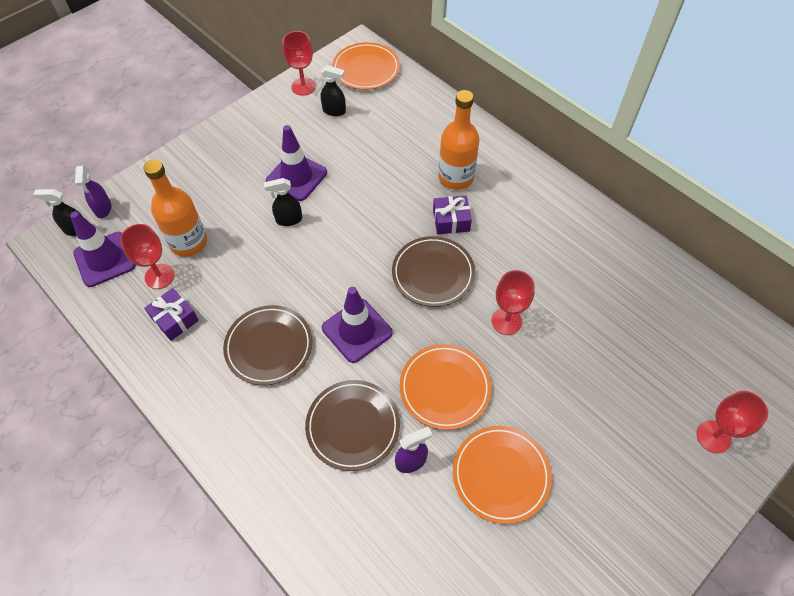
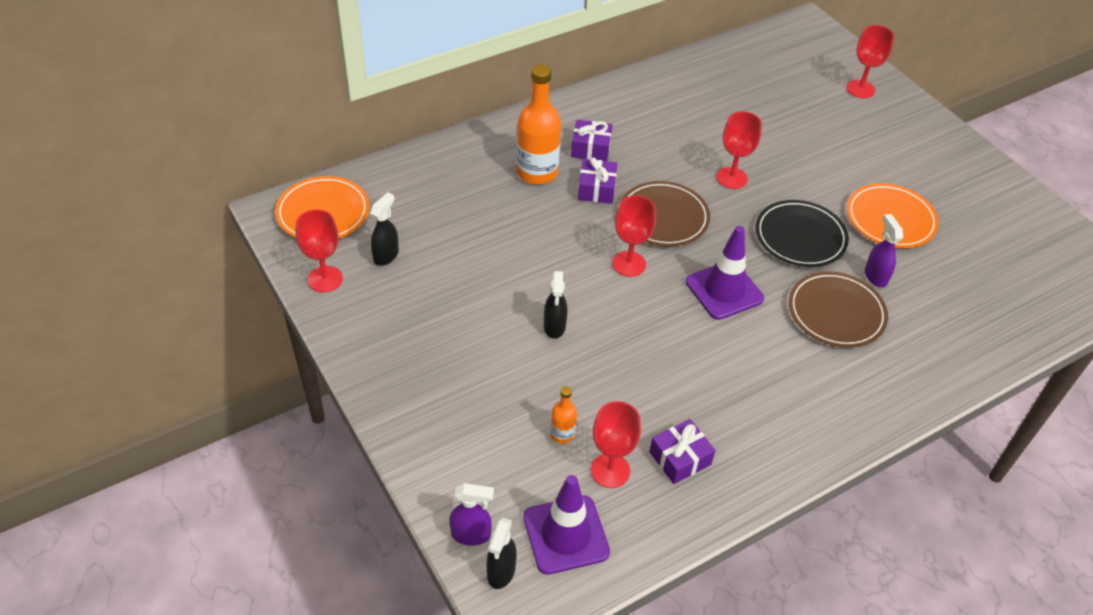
camera: 80 degrees left, 10 degrees down
(188, 242) = (562, 434): orange bottle -> orange bottle, size x0.48
(269, 346) = (733, 369): brown plate -> none
(296, 177) = (487, 309): purple traffic cone -> none
(368, 257) = (629, 264): none -> red goblet
(445, 388) = (800, 237): orange plate -> black plate
(501, 208) = (591, 148): none -> purple gift

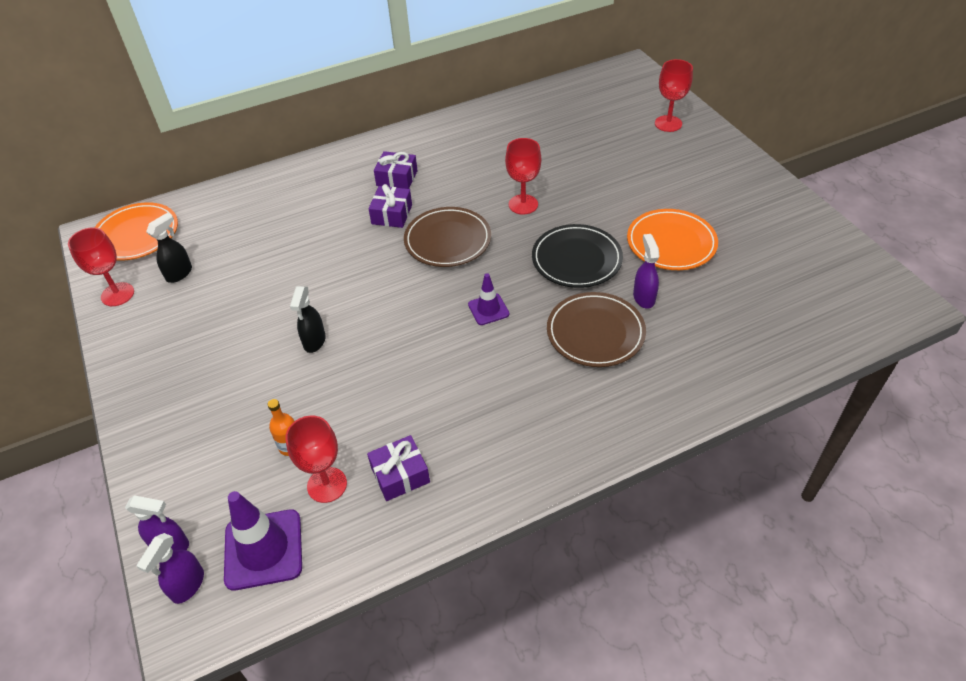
camera: 10 degrees right, 0 degrees up
(501, 572) = (187, 585): black spray bottle -> purple spray bottle
(537, 172) = (341, 199): orange bottle -> none
(629, 264) = (402, 283): red goblet -> none
(724, 290) = (488, 309): purple traffic cone -> purple traffic cone, size x0.57

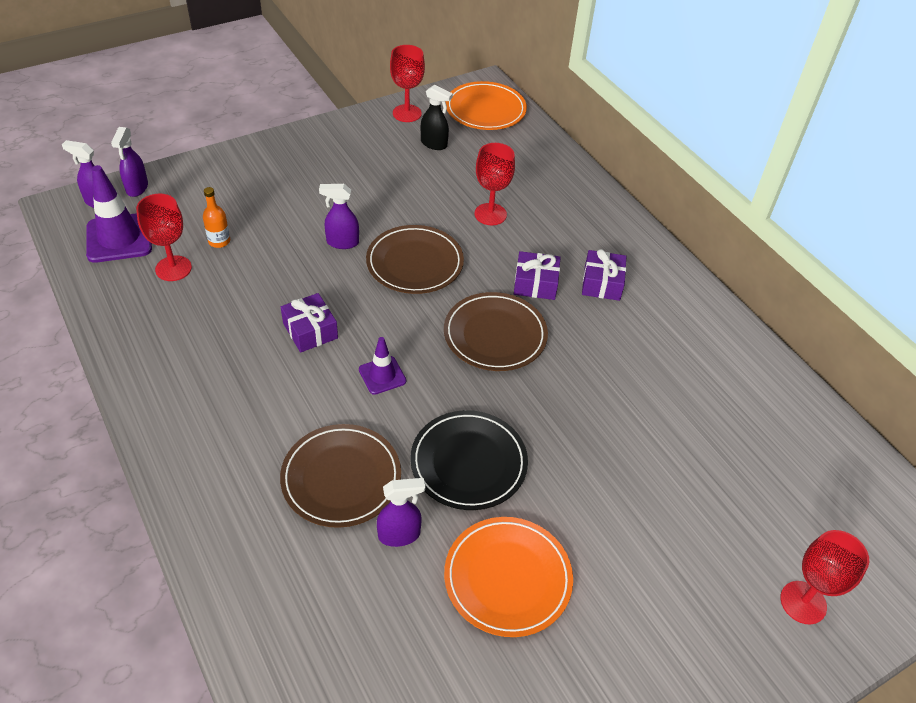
camera: 80 degrees right, 0 degrees up
(314, 341) = (342, 242): black spray bottle -> purple spray bottle
(353, 288) = (414, 263): none -> brown plate
(400, 475) = (173, 316): purple gift -> purple gift (310, 331)
(523, 204) = (569, 407): red goblet -> red goblet (490, 214)

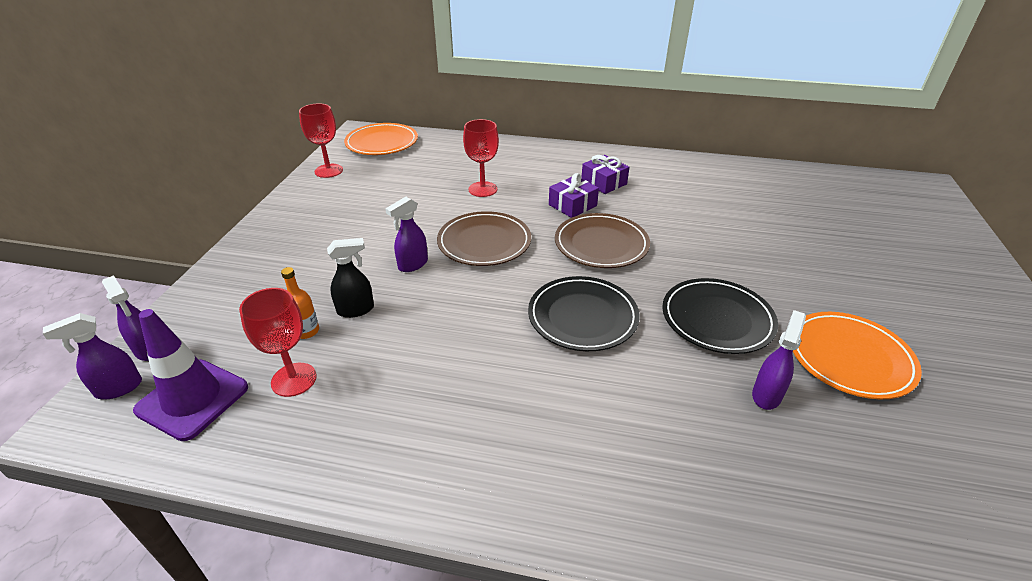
camera: 45 degrees left, 10 degrees down
(310, 331) = (487, 331): purple gift -> none
(341, 478) = (675, 398): brown plate -> none
(382, 375) = (582, 317): purple traffic cone -> black plate
(434, 144) = (379, 176): black spray bottle -> black spray bottle (356, 310)
(803, 602) = (937, 247): red goblet -> none

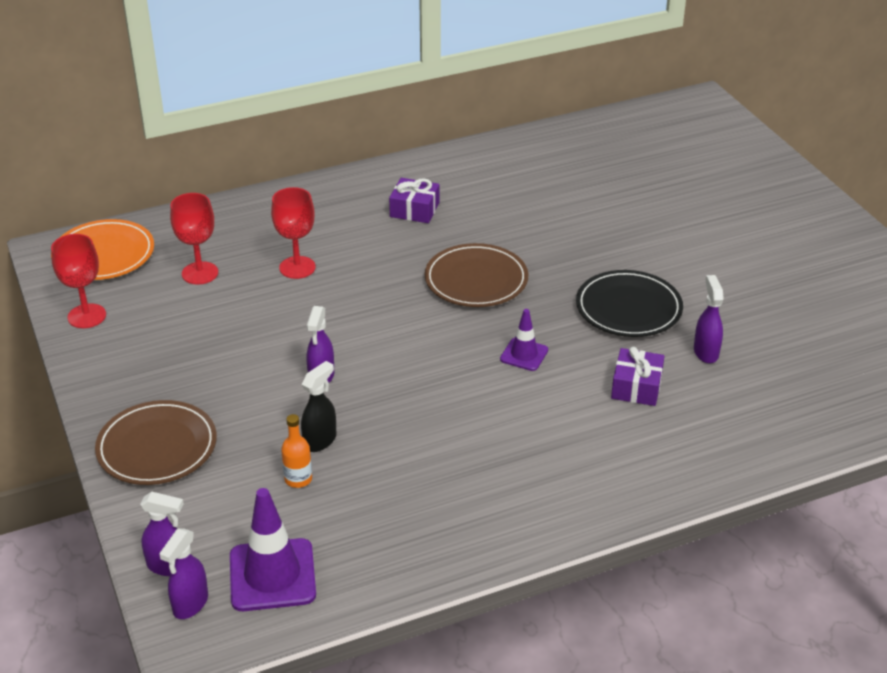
camera: 35 degrees left, 0 degrees up
(294, 379) = (341, 518): red goblet -> red goblet (200, 273)
(484, 242) = (365, 325): brown plate -> brown plate (157, 447)
(572, 205) = (409, 249): purple gift -> purple gift (636, 387)
(582, 317) = (524, 354): black plate -> purple traffic cone
(849, 358) = (741, 297): orange plate -> none

